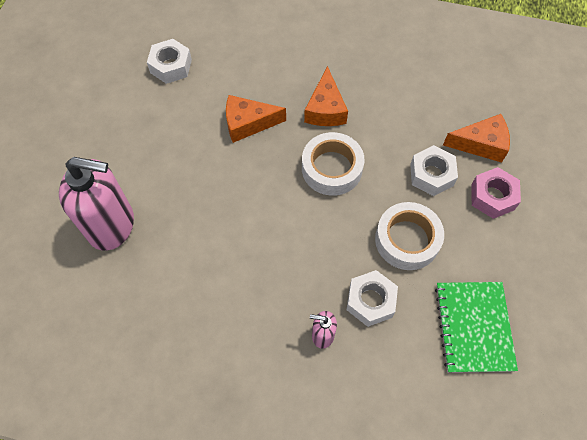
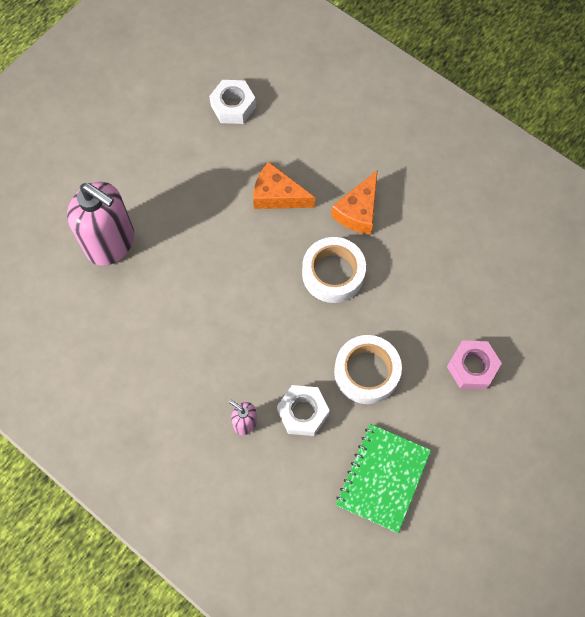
camera: 25 degrees right, 5 degrees up
(431, 175) = (425, 320): white nut -> none
(481, 144) = (491, 311): orange cheese -> none

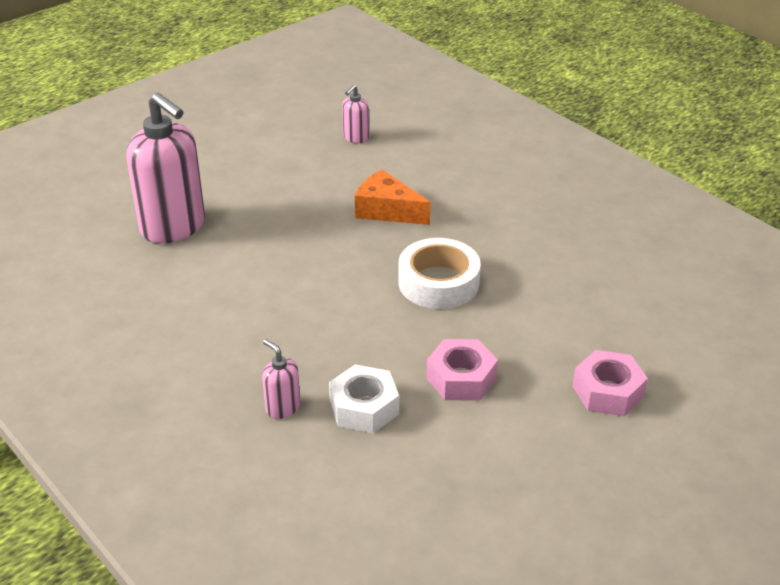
camera: 10 degrees right, 30 degrees down
(233, 106) = (355, 138): white nut -> pink soap dispenser
(358, 211) = (483, 233): orange cheese -> none
(366, 372) = (461, 378): white tape -> pink nut
(383, 478) = (459, 491): green notebook -> none

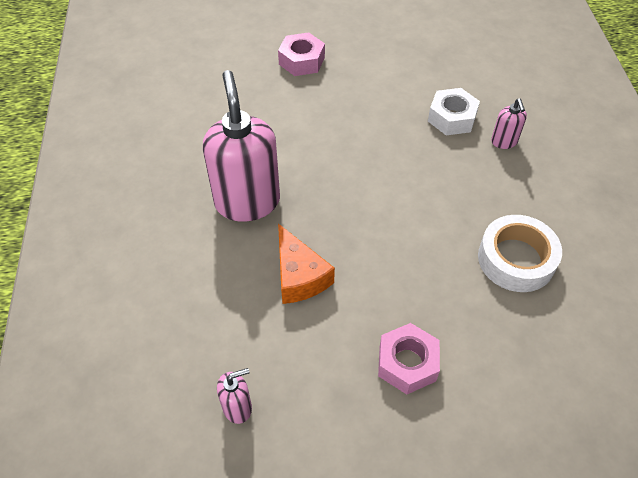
camera: 145 degrees left, 15 degrees up
(173, 227) = (510, 369): pink soap dispenser -> pink soap dispenser (247, 201)
(438, 282) = (326, 180): white tape -> white tape (516, 259)
(461, 378) = (377, 107): pink nut -> pink nut (407, 363)

